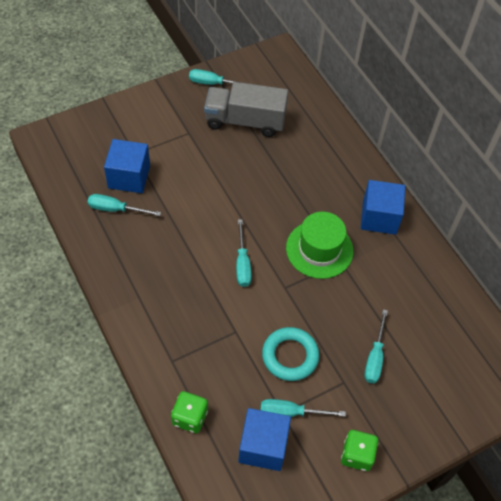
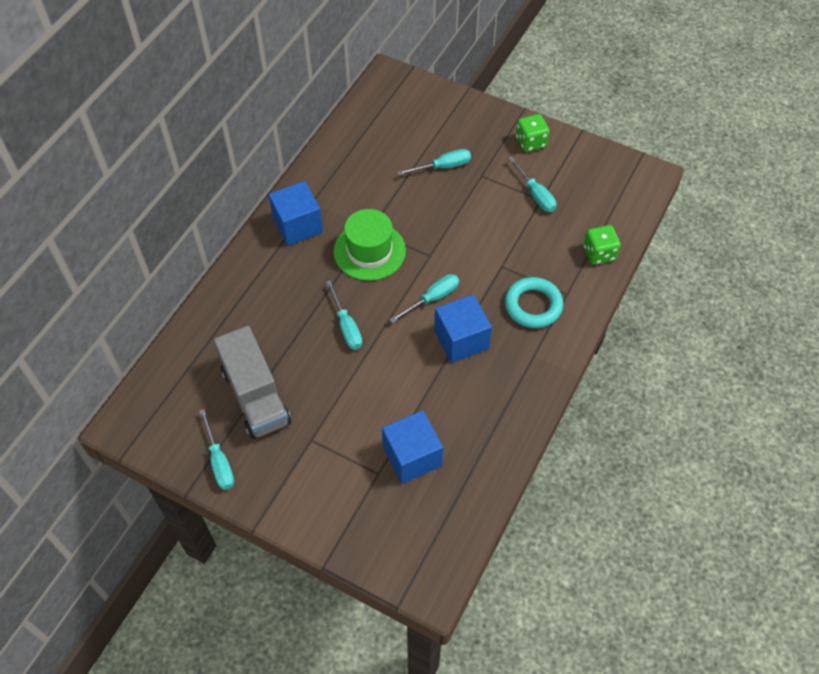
camera: 120 degrees left, 0 degrees up
(116, 209) = (460, 440): turquoise screwdriver -> turquoise screwdriver (346, 326)
(263, 446) = (576, 197): blue cube -> blue cube (461, 339)
(290, 356) = (490, 219): turquoise ring -> turquoise ring (533, 305)

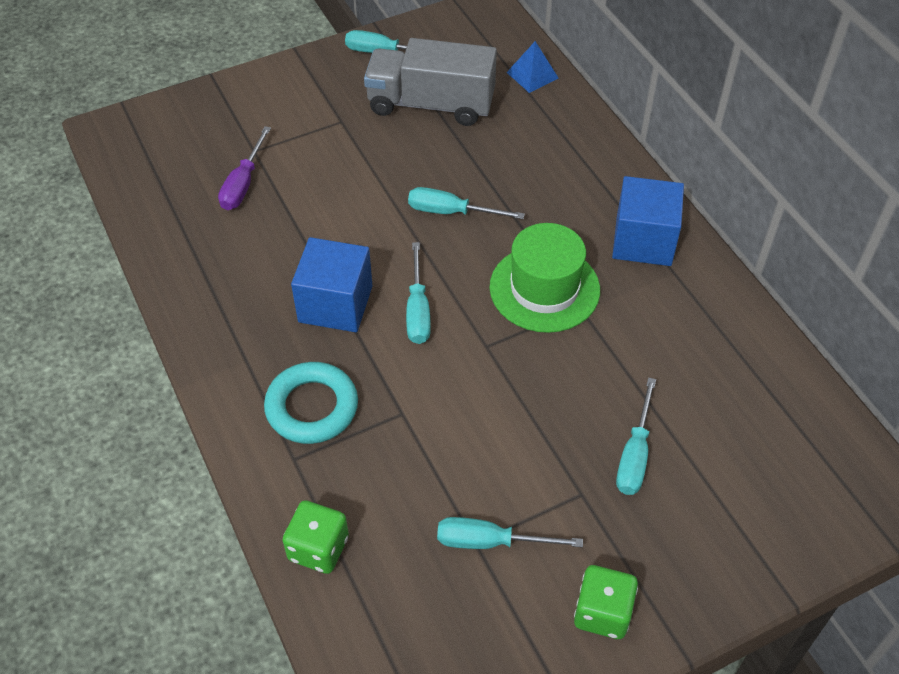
camera: 125 degrees right, 5 degrees down
(183, 355) = (532, 75): none -> blue pyramid
(412, 456) = (243, 184): blue cube -> purple screwdriver

